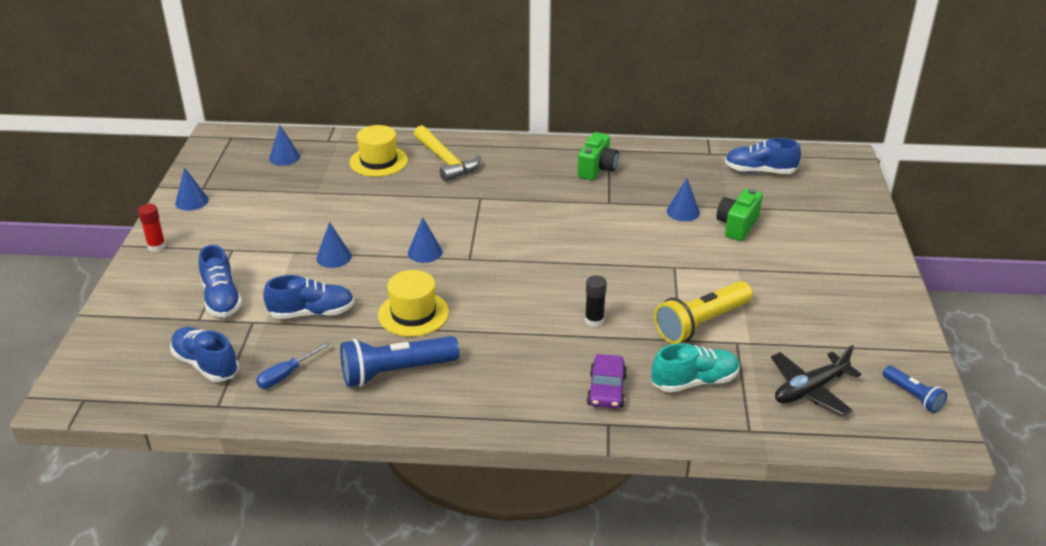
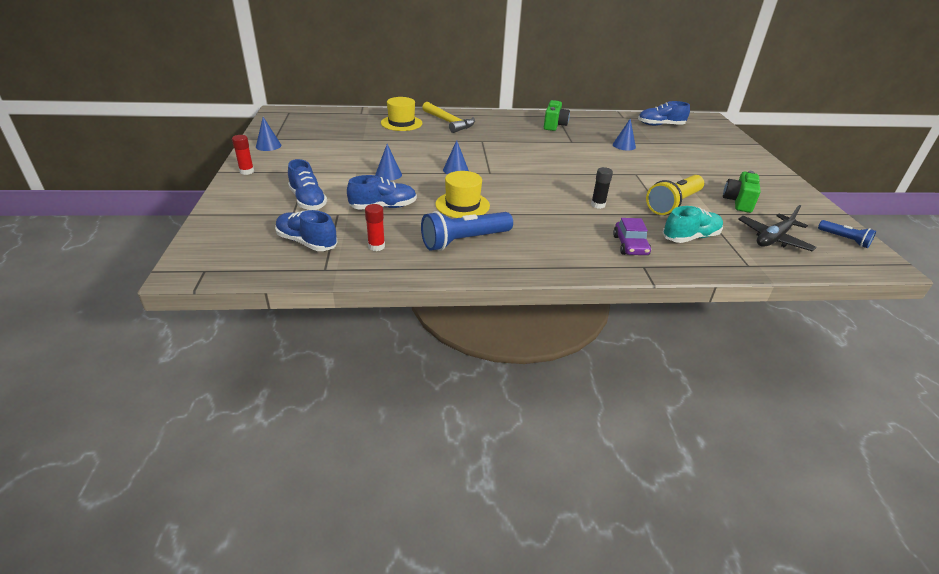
camera: 10 degrees left, 0 degrees up
(284, 157) = (332, 122): blue cone -> none
(286, 375) = (376, 246): blue screwdriver -> red glue stick
(737, 226) = (664, 152): green camera -> green camera (738, 202)

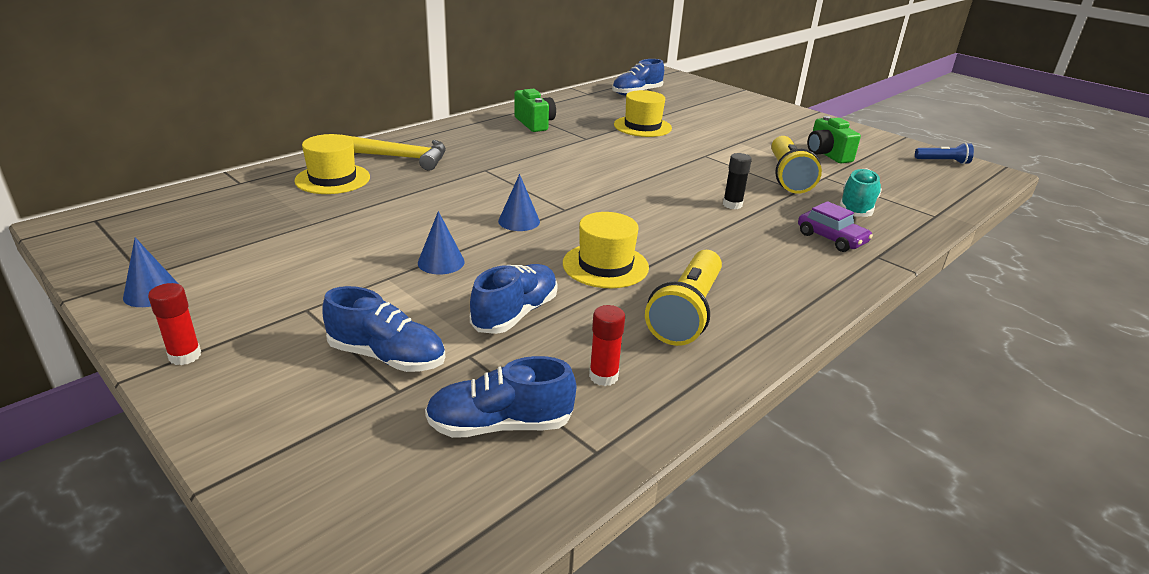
camera: 40 degrees left, 5 degrees down
(464, 241) = (686, 312): blue flashlight -> yellow flashlight
(624, 145) = (642, 126): blue cone -> yellow hat
(773, 239) = (906, 181): black plane -> none

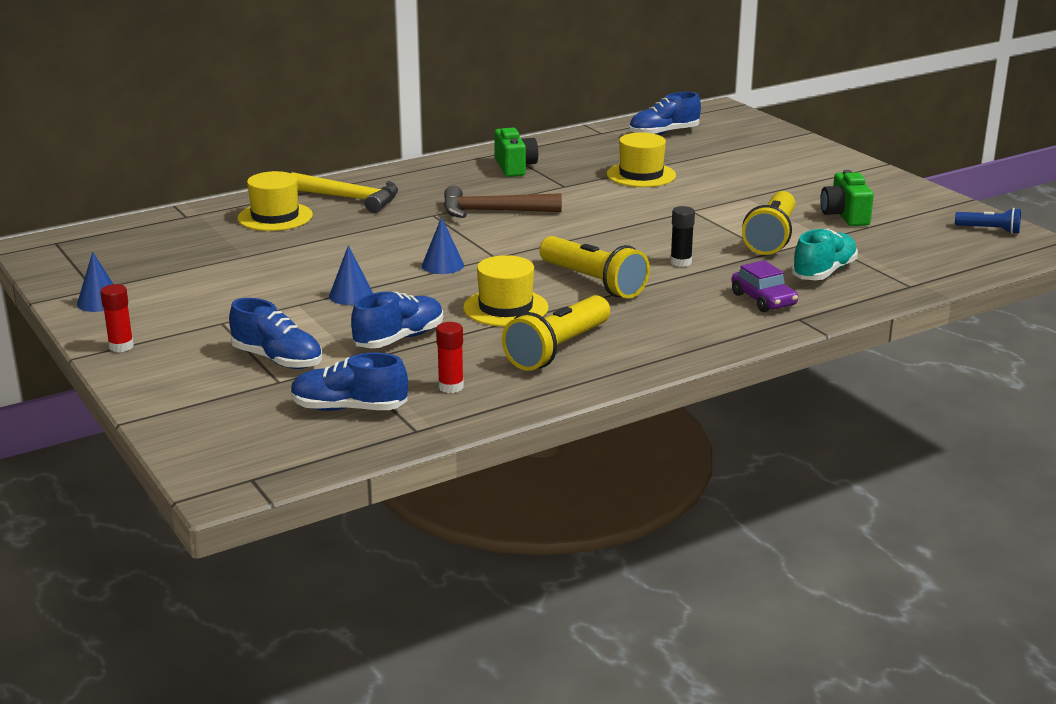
camera: 15 degrees right, 5 degrees down
(537, 164) = (492, 211): none -> brown hammer
(670, 230) = (593, 282): none -> yellow flashlight

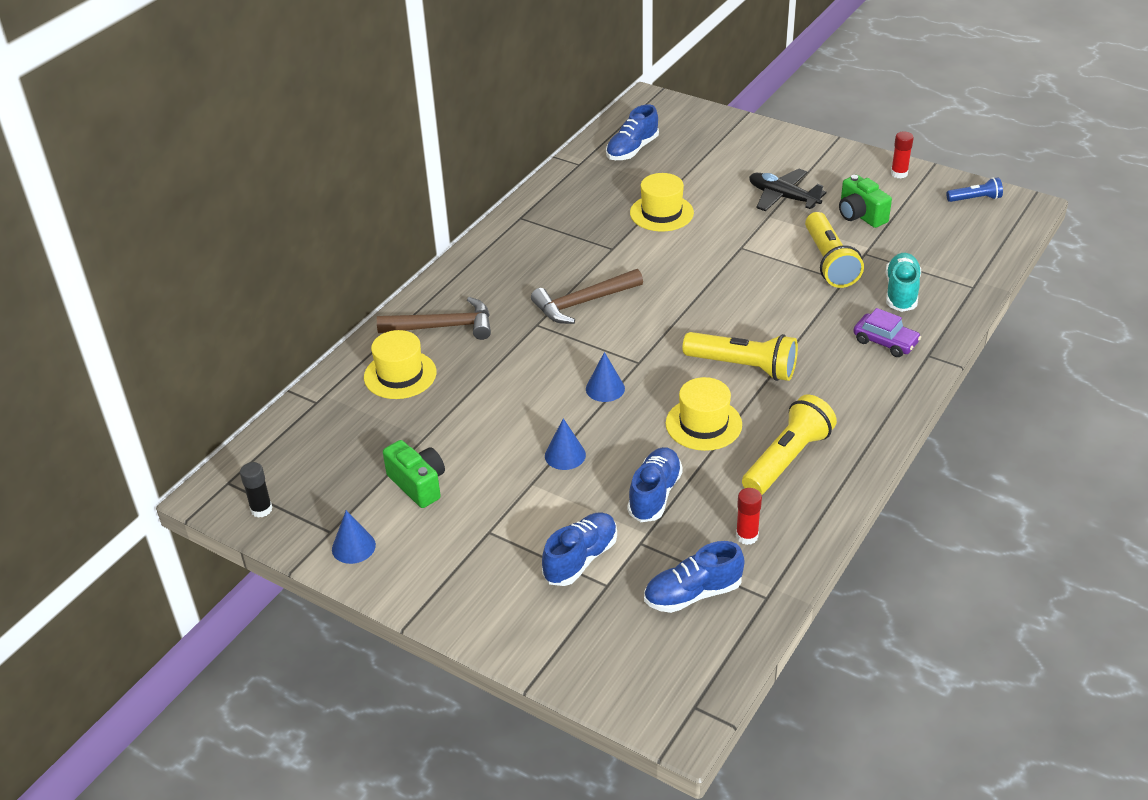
camera: 25 degrees left, 15 degrees up
(121, 346) = (431, 596): red glue stick -> red glue stick (899, 173)
(277, 359) = (580, 559): blue shoe -> blue shoe turned 60 degrees counterclockwise
(350, 199) = (444, 327): yellow hammer -> brown hammer
(514, 167) = (547, 236): green camera -> green camera (418, 484)
(558, 349) = (787, 459): yellow flashlight -> yellow flashlight turned 150 degrees counterclockwise
(681, 262) = (788, 317): black glue stick -> black glue stick (261, 509)
(777, 189) = (783, 197): none -> black plane

